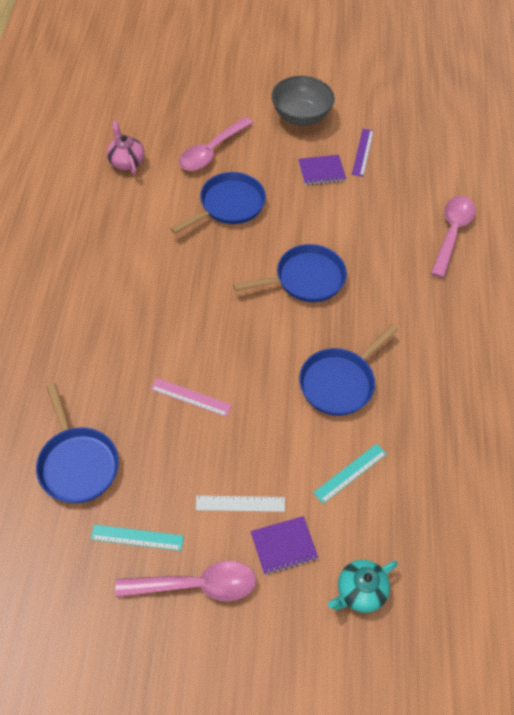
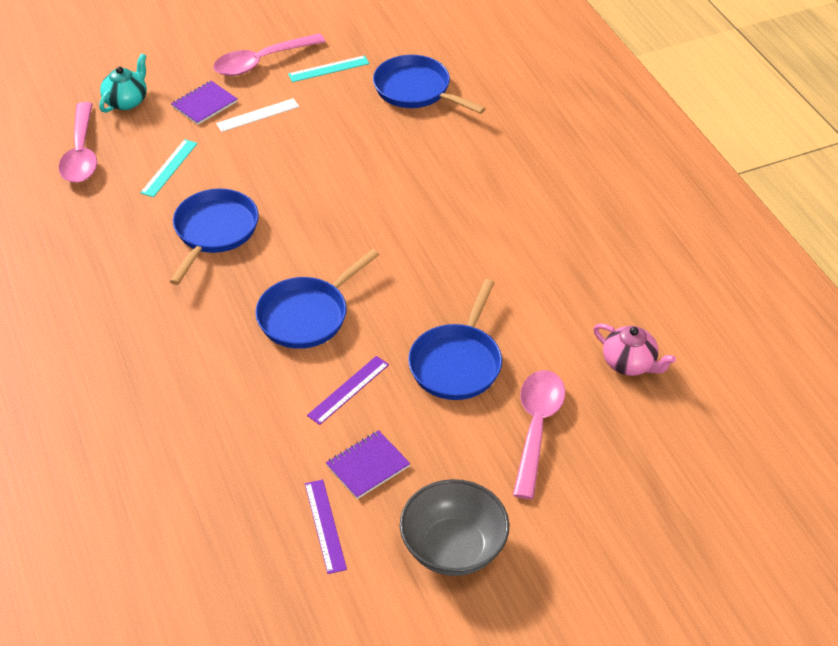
camera: 155 degrees right, 10 degrees down
(191, 397) = (355, 166): pink ruler -> none
(307, 217) = (348, 390): none -> purple ruler
(452, 233) = (144, 451): pink spoon -> pink spoon (81, 153)

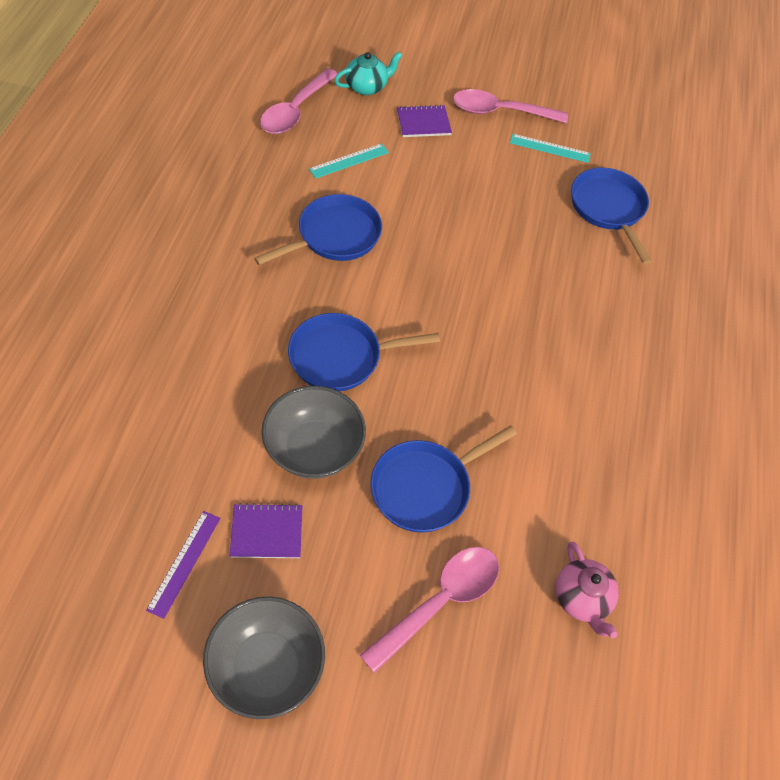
camera: 30 degrees right, 10 degrees up
(258, 115) = (457, 156): white ruler -> none
(348, 390) = (314, 449): purple ruler -> grey bowl

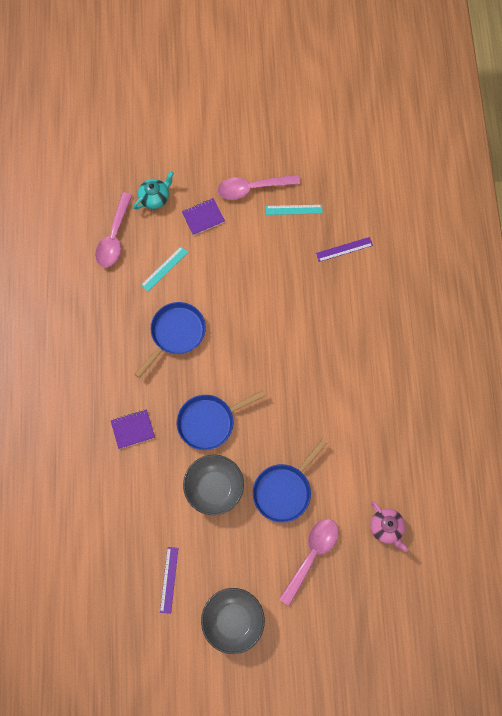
camera: 10 degrees left, 15 degrees up
(266, 532) = (206, 547): purple notebook -> purple notebook (133, 429)
(608, 209) = (344, 249): blue pan -> purple ruler

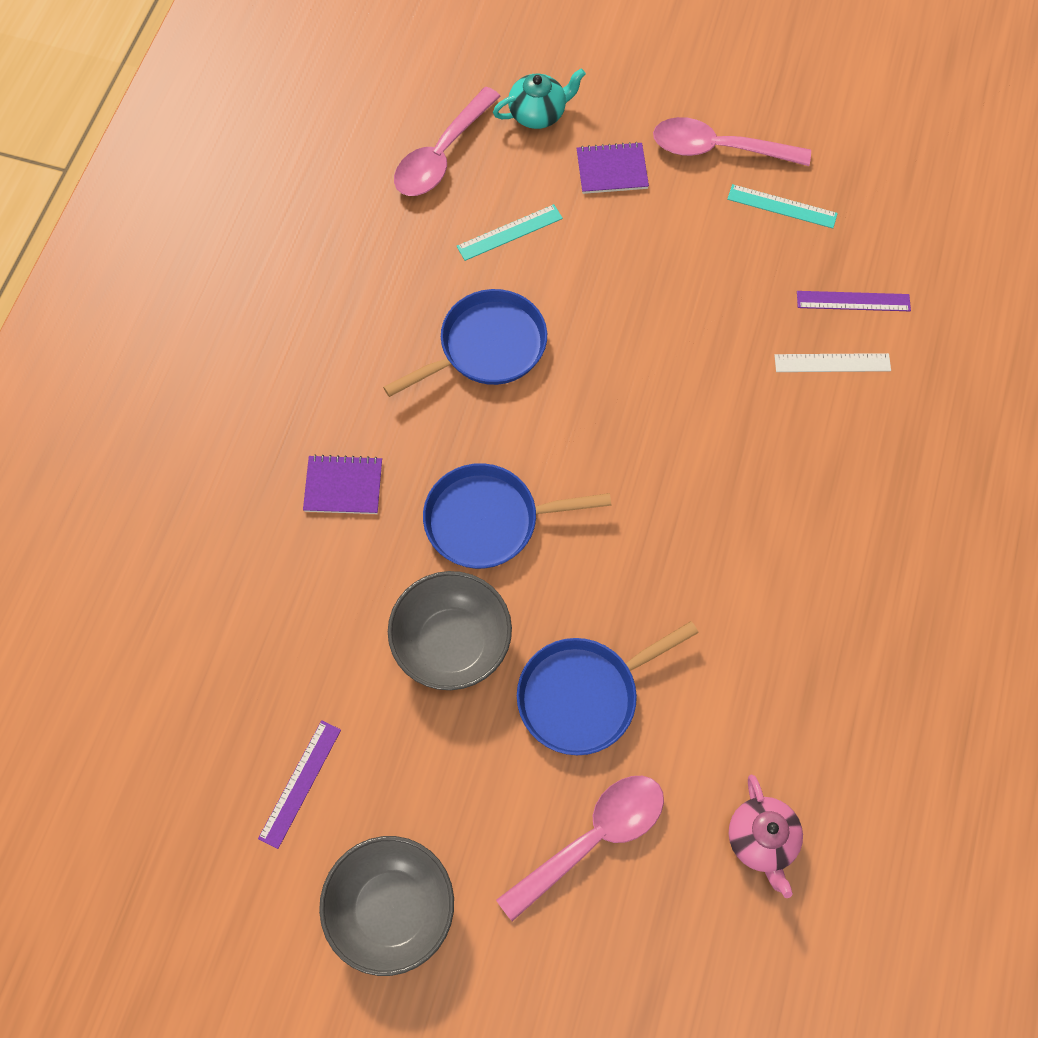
camera: 20 degrees right, 5 degrees down
(344, 285) = (832, 362): none -> white ruler

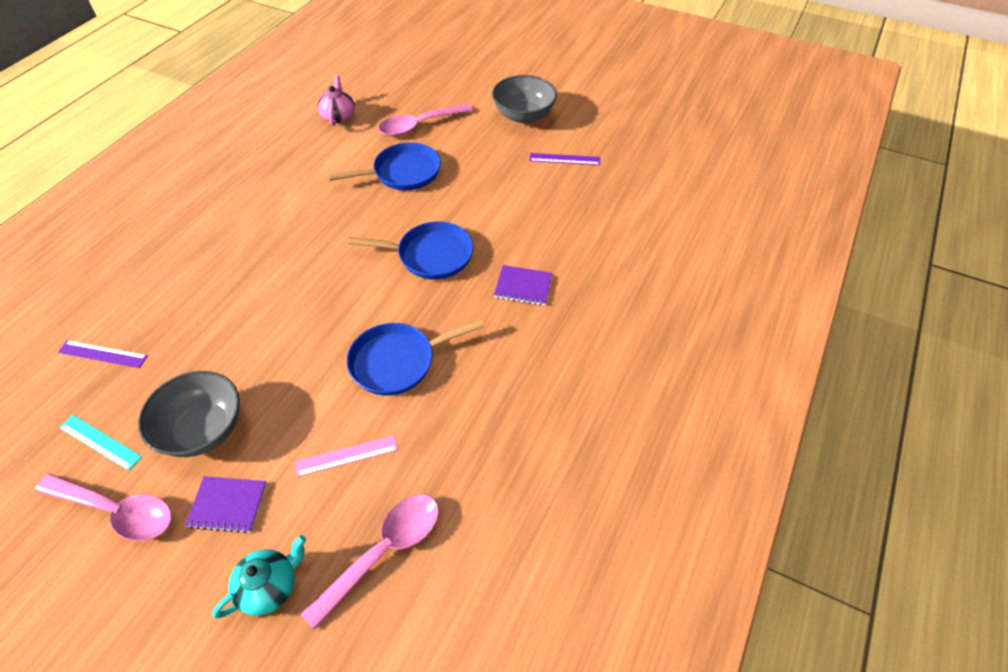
camera: 170 degrees left, 15 degrees down
(300, 783) = (564, 159): purple ruler -> purple ruler turned 60 degrees clockwise
(452, 643) = (470, 202): grey bowl -> grey bowl (203, 430)
(509, 232) = (346, 456): turquoise ruler -> pink ruler
(538, 114) = (269, 587): turquoise teapot -> turquoise teapot turned 150 degrees clockwise
(832, 362) = (150, 314): white ruler -> none

